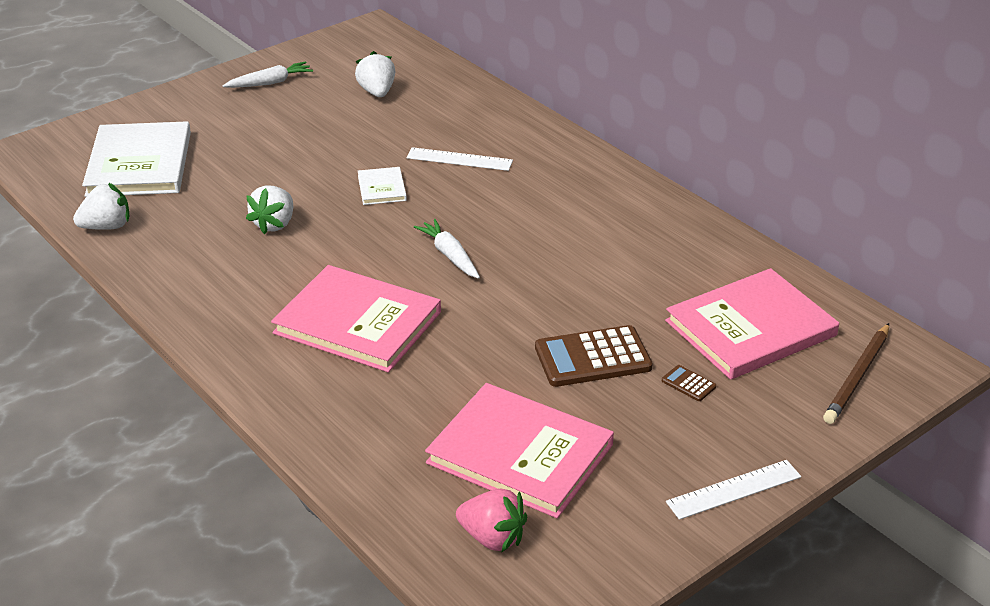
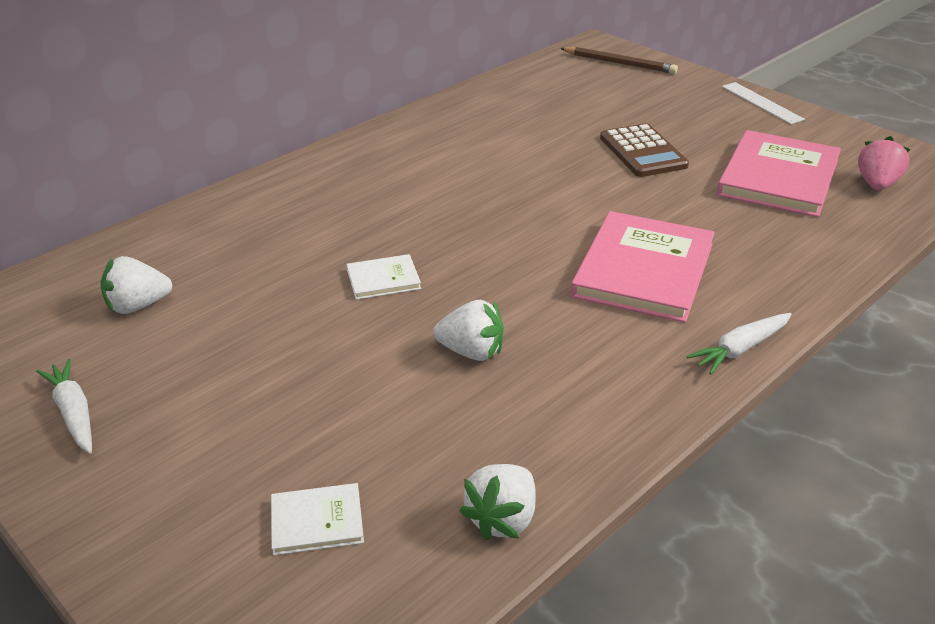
camera: 95 degrees left, 0 degrees up
(107, 226) = (502, 519): white strawberry -> white strawberry turned 120 degrees counterclockwise
(139, 164) = (317, 521): white book -> white book, size x0.46
(449, 255) = (511, 226): white carrot -> white carrot (740, 349)
(459, 159) = (320, 232): white ruler -> none
(688, 384) = (656, 116): brown calculator -> none
(750, 328) = (578, 94): pink book -> none

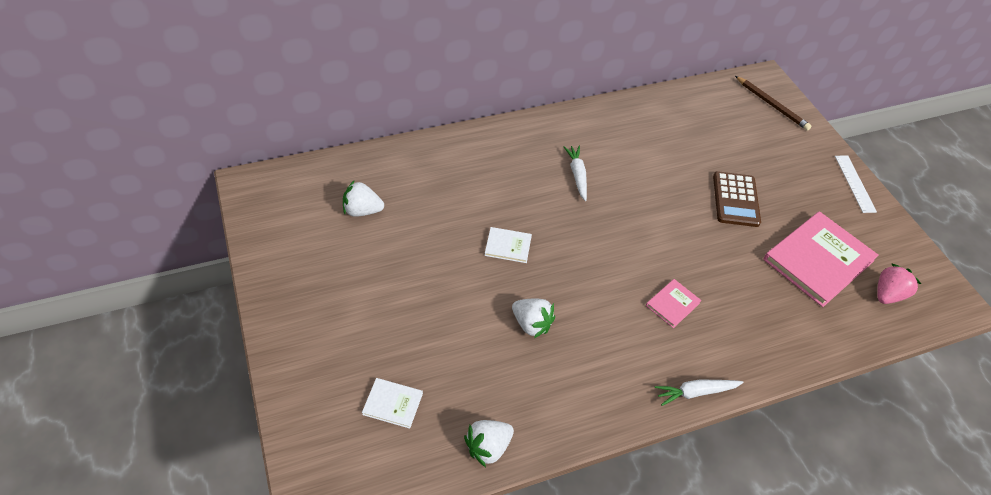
camera: 20 degrees right, 15 degrees up
(74, 413) = (301, 276): white carrot -> white carrot (577, 175)
(643, 270) = (672, 304): pink book -> pink book, size x0.46

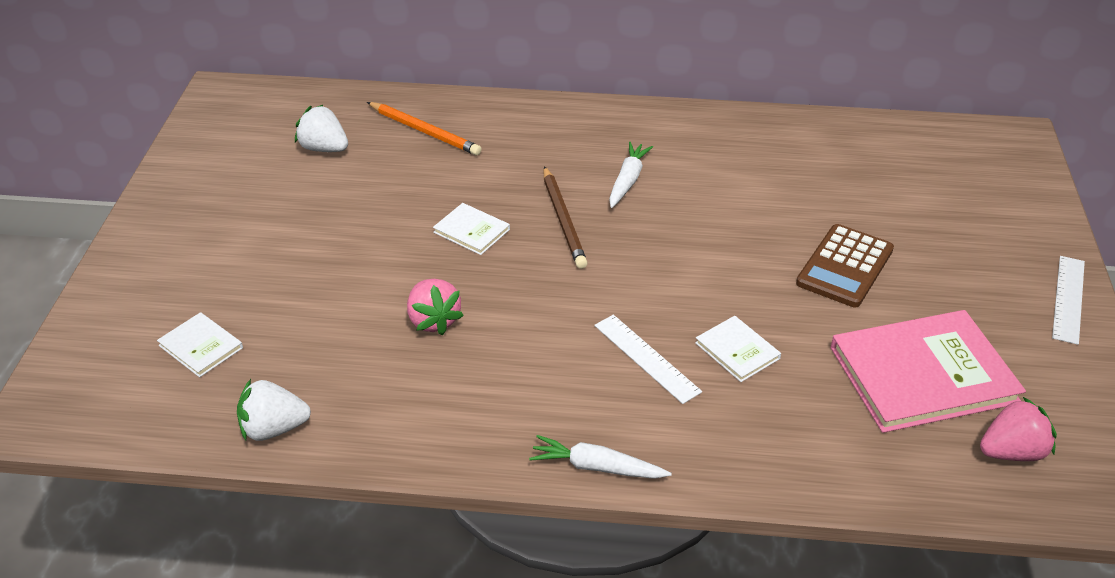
camera: 30 degrees right, 10 degrees down
(422, 175) = (424, 131): none -> orange pencil
(531, 324) = (433, 320): white strawberry -> pink strawberry
(672, 304) = (646, 358): pink book -> white ruler
(717, 280) = (737, 351): none -> white book
(771, 105) = (999, 170): brown pencil -> brown pencil (563, 220)

